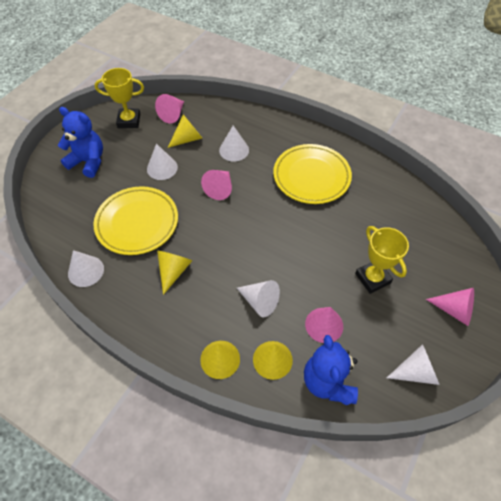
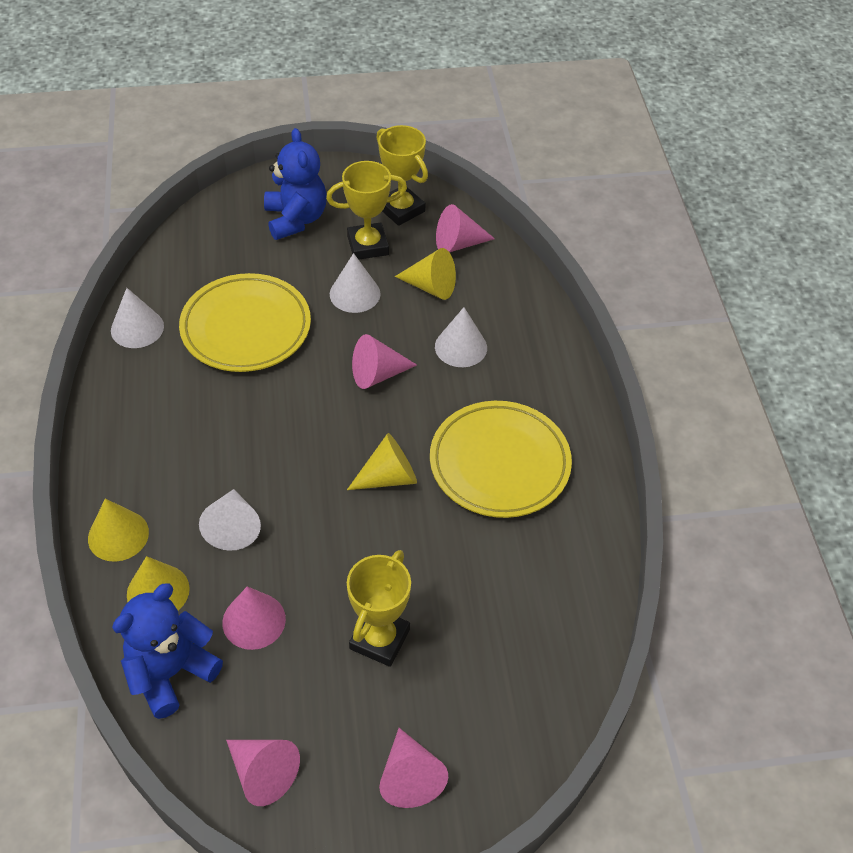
camera: 50 degrees right, 5 degrees down
(137, 145) = (368, 245): none -> yellow trophy
(173, 271) = (205, 410): yellow cone -> yellow cone (388, 477)
(415, 372) = (263, 773): white cone -> pink cone

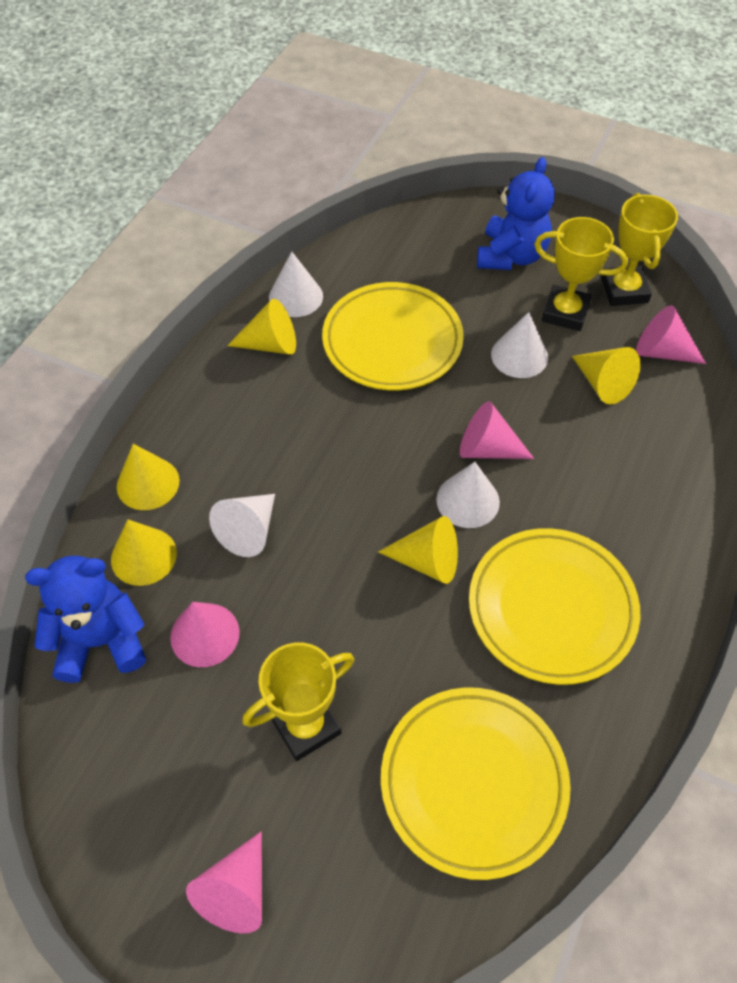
camera: 35 degrees right, 5 degrees up
(143, 376) = (270, 344): none -> yellow cone
(263, 773) = (109, 794): pink cone -> none
(461, 347) = (592, 462): white cone -> white cone (468, 500)
(524, 607) = (473, 782): none -> yellow plate

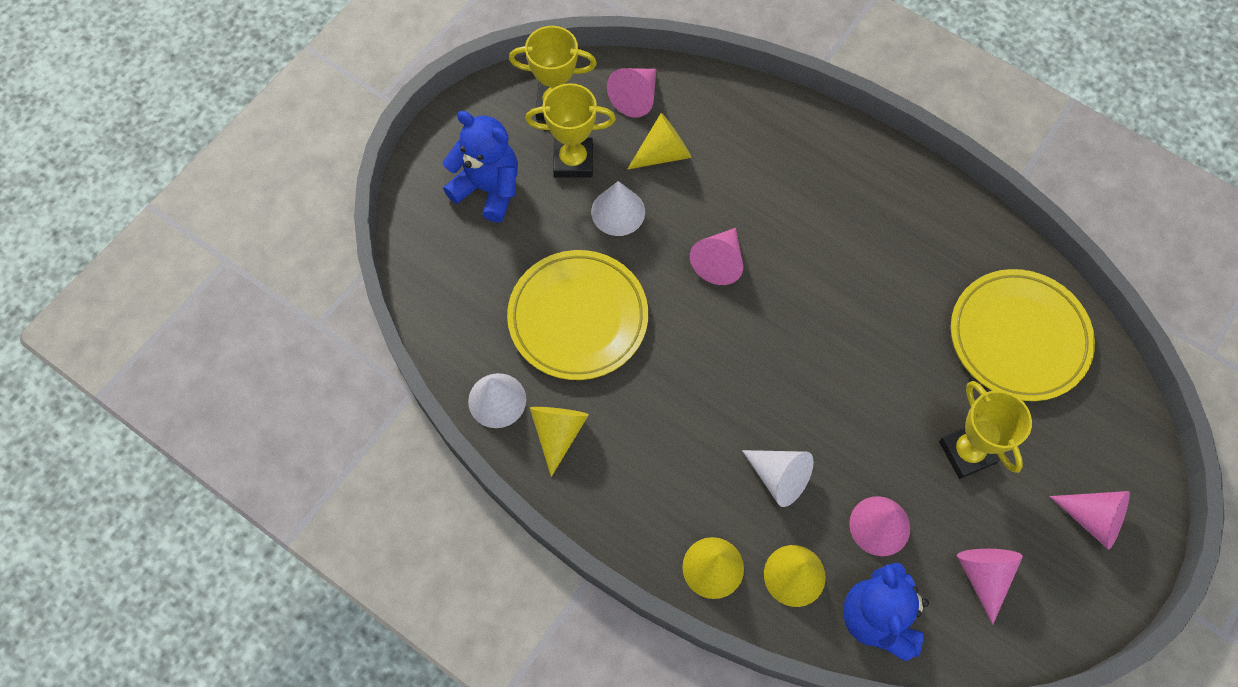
camera: 80 degrees left, 10 degrees up
(153, 753) = (983, 576): none -> pink cone
(427, 561) = (827, 333): yellow cone -> none
(468, 500) = (771, 289): white cone -> none
(551, 608) = (881, 250): yellow plate -> none
(565, 312) = (573, 161): yellow trophy -> yellow trophy turned 60 degrees clockwise

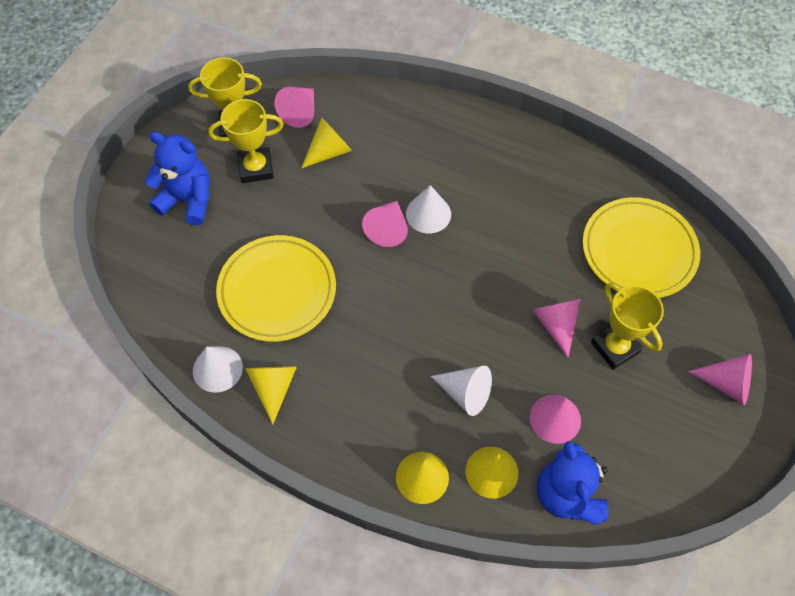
camera: 10 degrees left, 5 degrees down
(618, 211) = (298, 202): white cone -> white cone (428, 214)
(983, 576) = (647, 445): pink cone -> pink cone (556, 324)

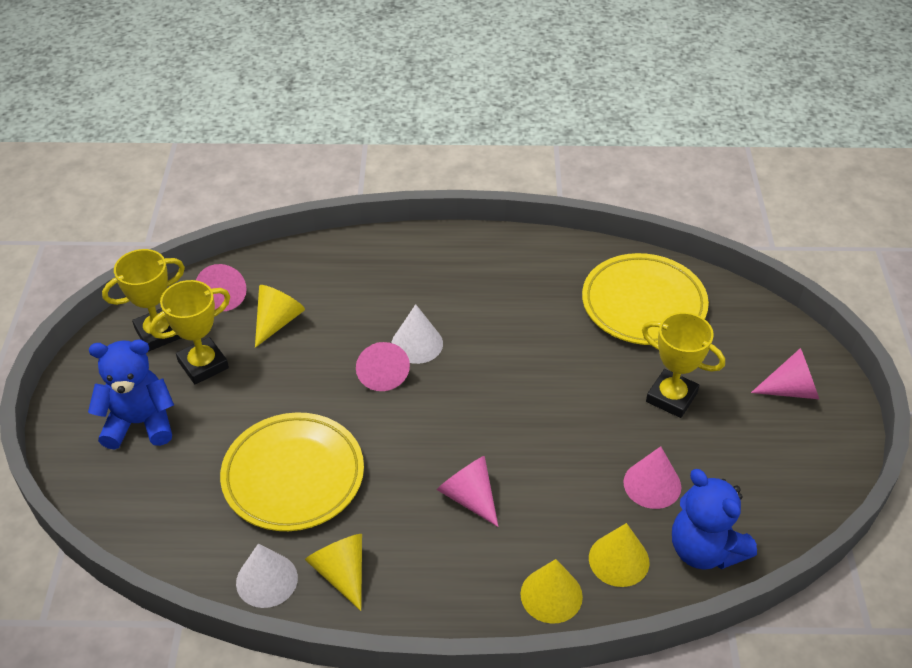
camera: 25 degrees left, 15 degrees down
(465, 393) = (550, 497): white cone -> none
(556, 324) = (603, 398): pink cone -> pink cone (469, 497)

